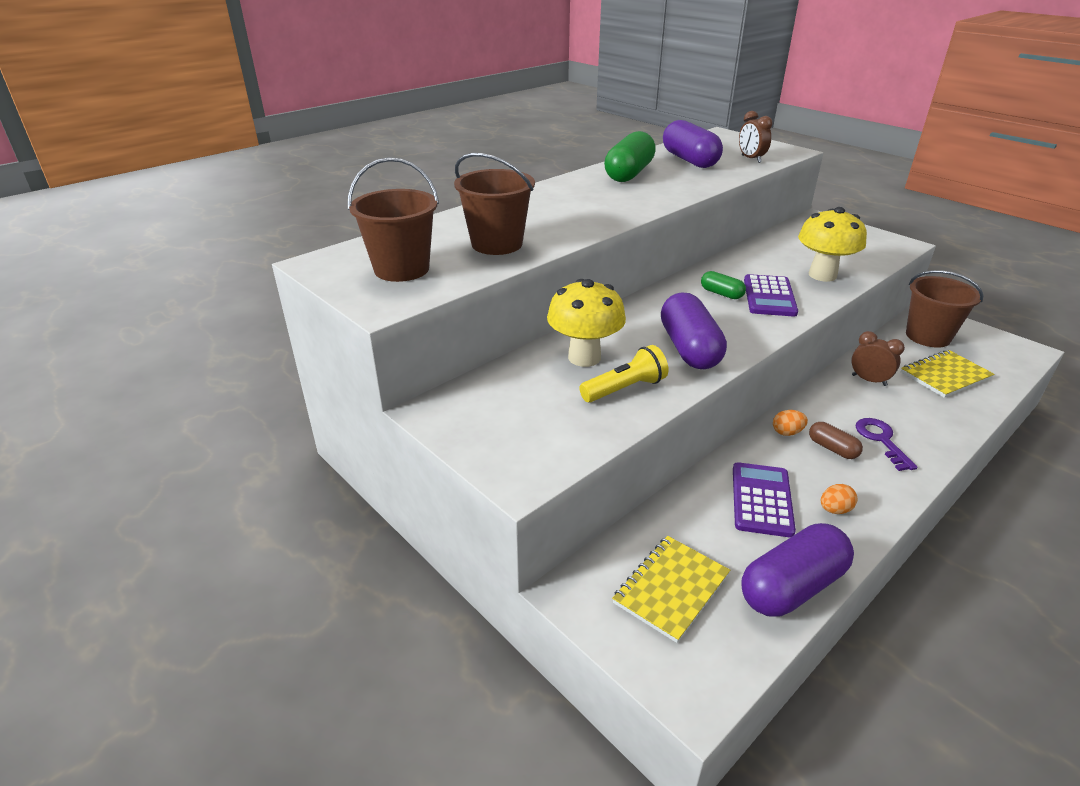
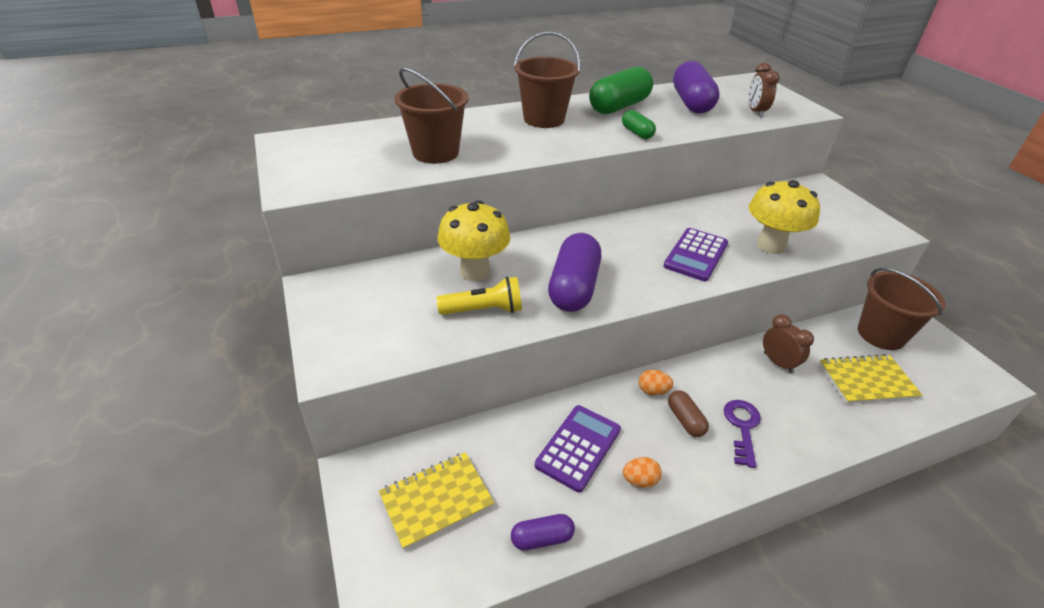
camera: 20 degrees right, 5 degrees up
(401, 269) = (339, 159): brown bucket -> brown bucket (544, 119)
(721, 294) = (651, 241): green capsule -> green capsule (637, 133)
(792, 587) = (542, 538): purple capsule -> purple capsule, size x0.51

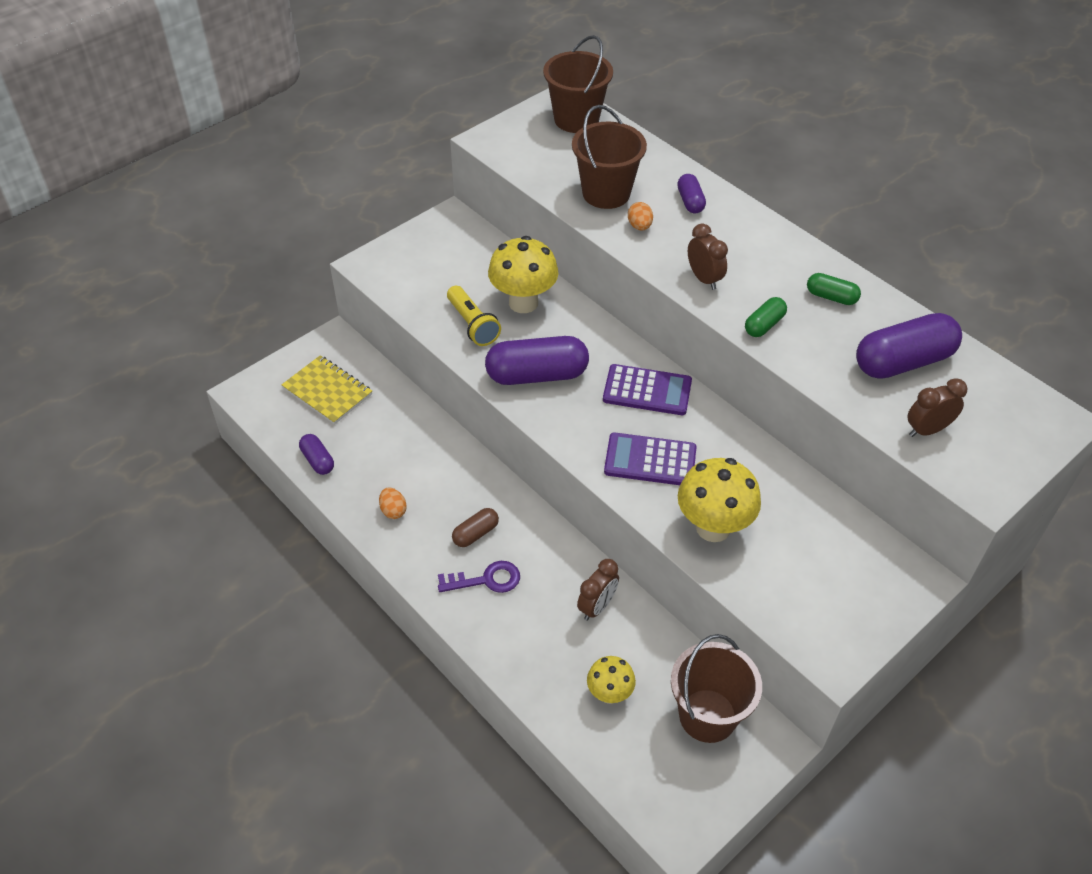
camera: 70 degrees right, 10 degrees up
(479, 124) = (690, 201): none -> purple capsule
(544, 119) = (742, 244): brown bucket -> brown bucket (576, 119)
(573, 141) = (704, 279): none -> brown clock
(578, 447) = (411, 462): purple calculator -> purple calculator (647, 390)
(619, 106) = (831, 297): green capsule -> green capsule, size x0.51
(653, 391) = (502, 503): orange egg -> orange egg (639, 226)
(866, 381) = (609, 694): yellow notebook -> yellow mushroom

